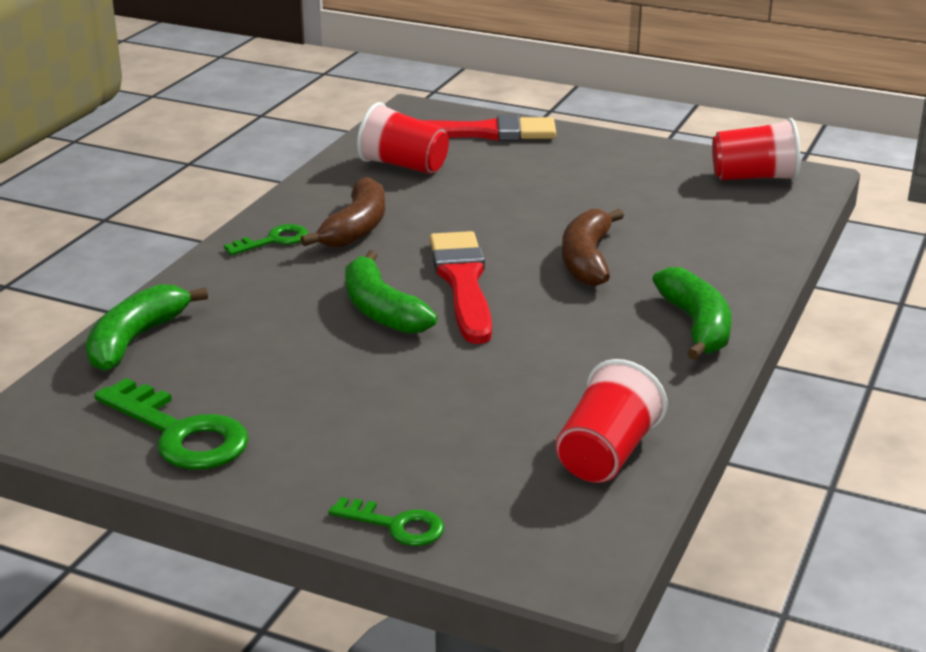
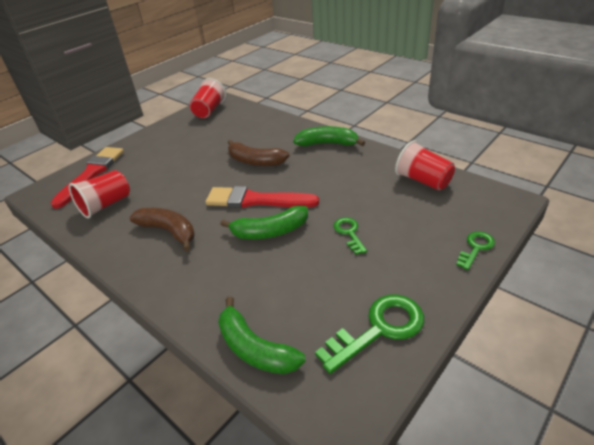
camera: 70 degrees left, 10 degrees up
(273, 240) = (159, 268): green key -> green key (349, 233)

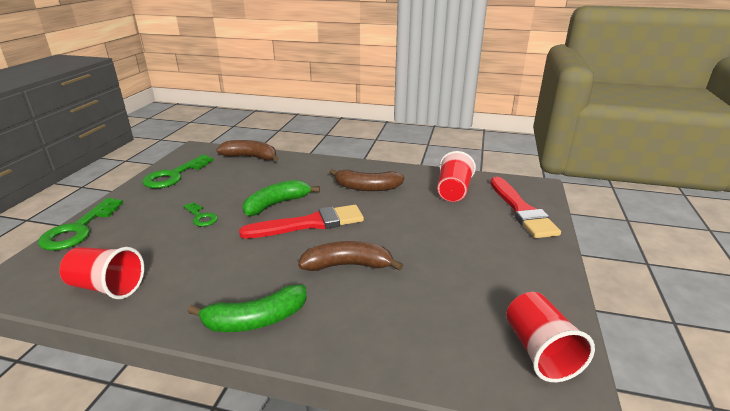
camera: 150 degrees right, 10 degrees down
(255, 348) = (250, 157): green banana -> brown banana
(476, 248) = (79, 229): green key -> green key, size x1.76

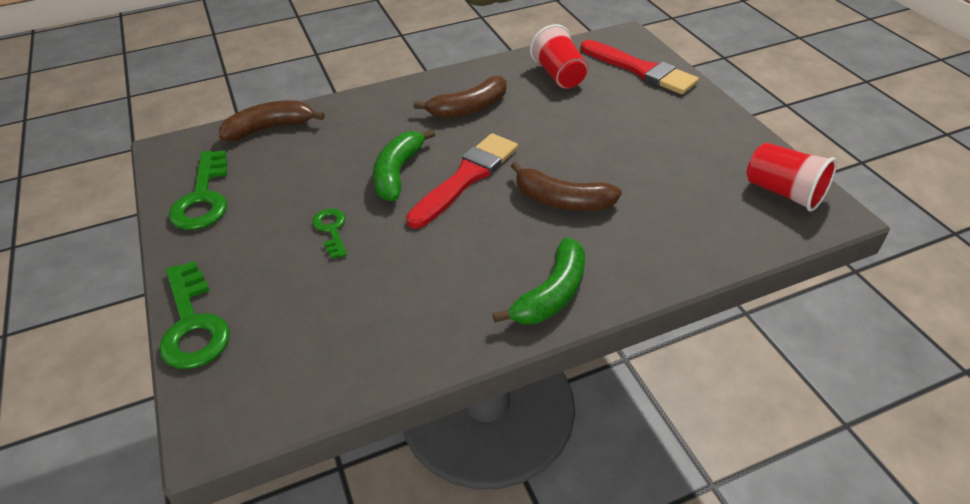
camera: 35 degrees left, 15 degrees up
(107, 287) = (352, 355): red cup -> none
(201, 217) = (331, 230): green key -> green key turned 120 degrees counterclockwise
(347, 265) = (562, 200): brown banana -> brown banana turned 120 degrees counterclockwise

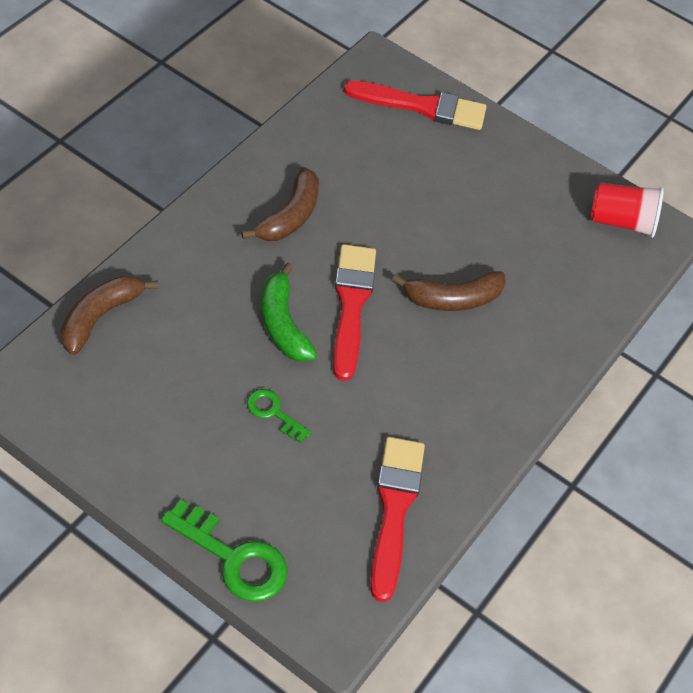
camera: 40 degrees left, 10 degrees up
(203, 198) = (112, 429): green key -> none
(363, 344) = (394, 509): none -> red brush
(552, 294) = (506, 398): green banana -> none
(559, 75) = (348, 139): red cup -> none

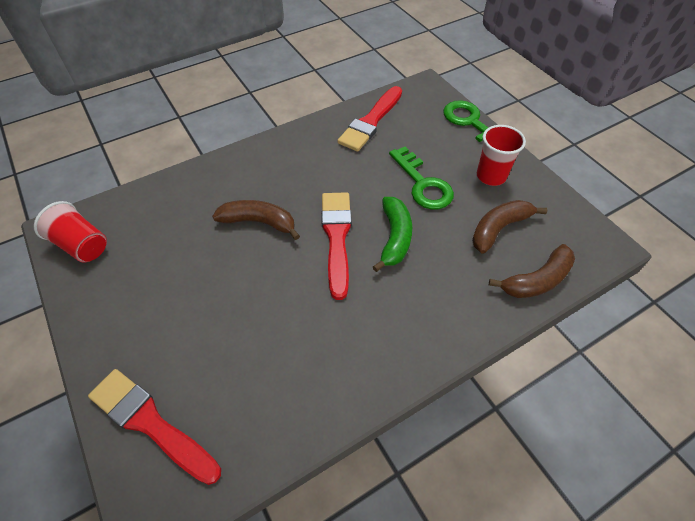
camera: 150 degrees left, 0 degrees up
(180, 455) = (491, 176): none -> red cup
(273, 413) = (423, 184): green key -> green key, size x1.76
(290, 216) = (351, 328): brown banana -> brown banana (499, 229)
(351, 305) = (337, 238): red brush -> red brush turned 150 degrees clockwise

